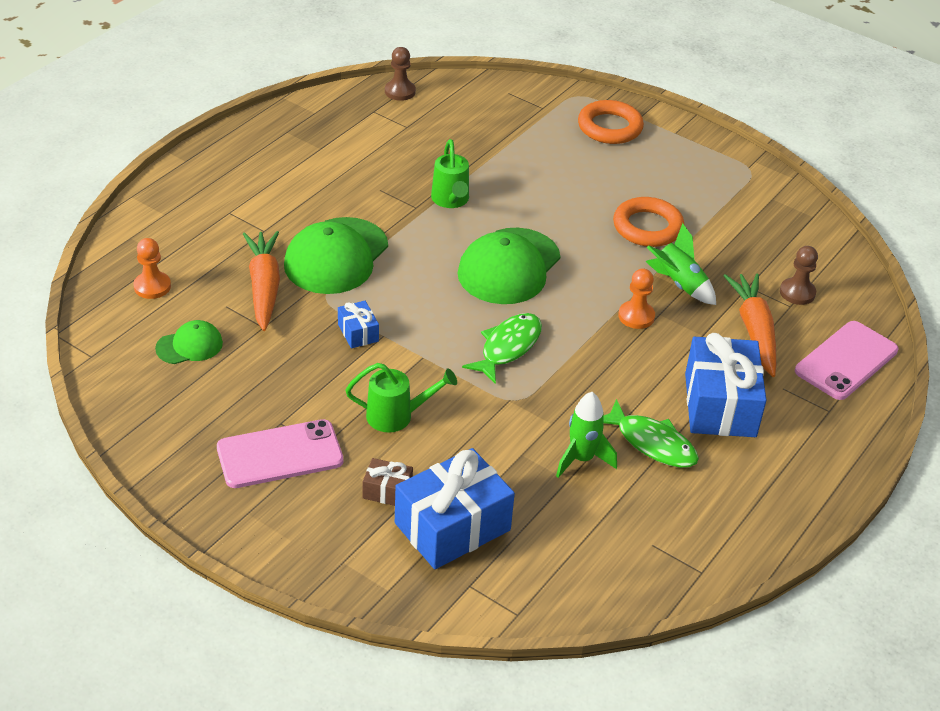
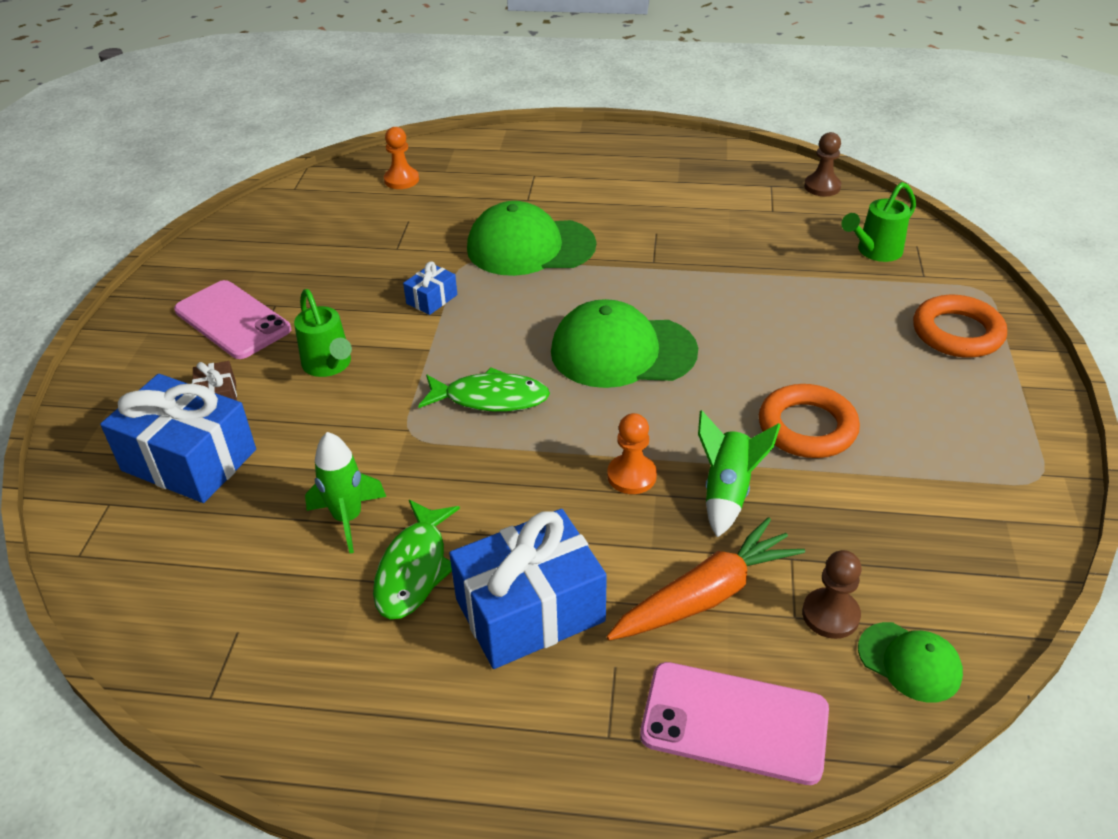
camera: 65 degrees right, 0 degrees up
(189, 346) = (341, 224): green cap -> green cap (909, 662)
(264, 287) = (450, 228): orange carrot -> none
(451, 200) = (688, 277): green watering can -> green watering can (875, 252)

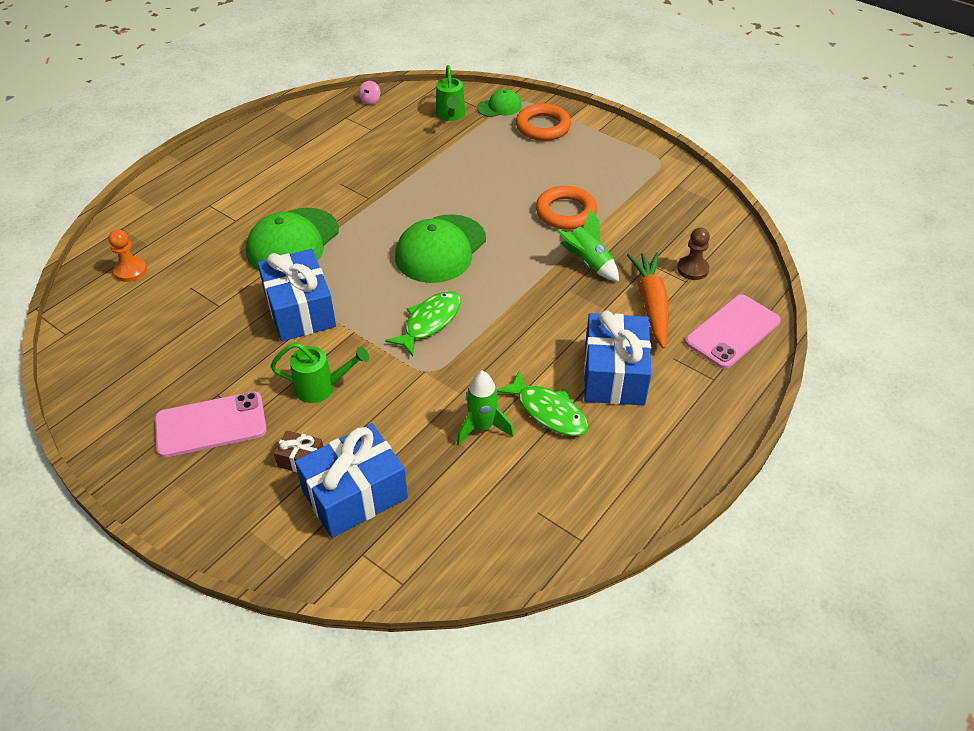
camera: 60 degrees left, 5 degrees up
(432, 299) = (300, 310): blue gift -> blue gift, size x2.15
(631, 476) = (547, 292): orange pawn -> none
(822, 187) = (370, 100): brown pawn -> pink spinning top
(909, 662) = (735, 259): green cap -> green cap (499, 107)

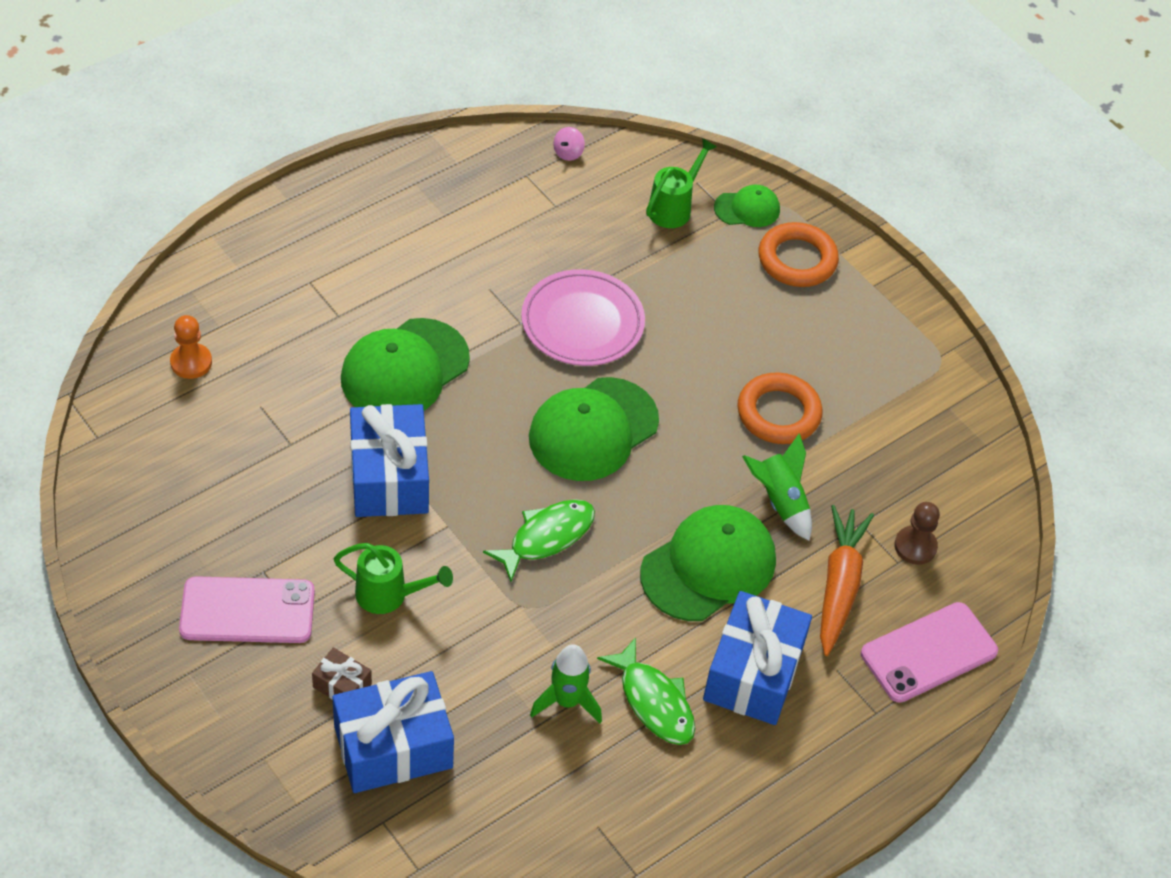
camera: 10 degrees right, 5 degrees up
(411, 189) = (582, 322): none -> pink plate
(450, 115) = (673, 207): green watering can -> green watering can turned 150 degrees counterclockwise
(554, 314) = (708, 566): none -> green cap

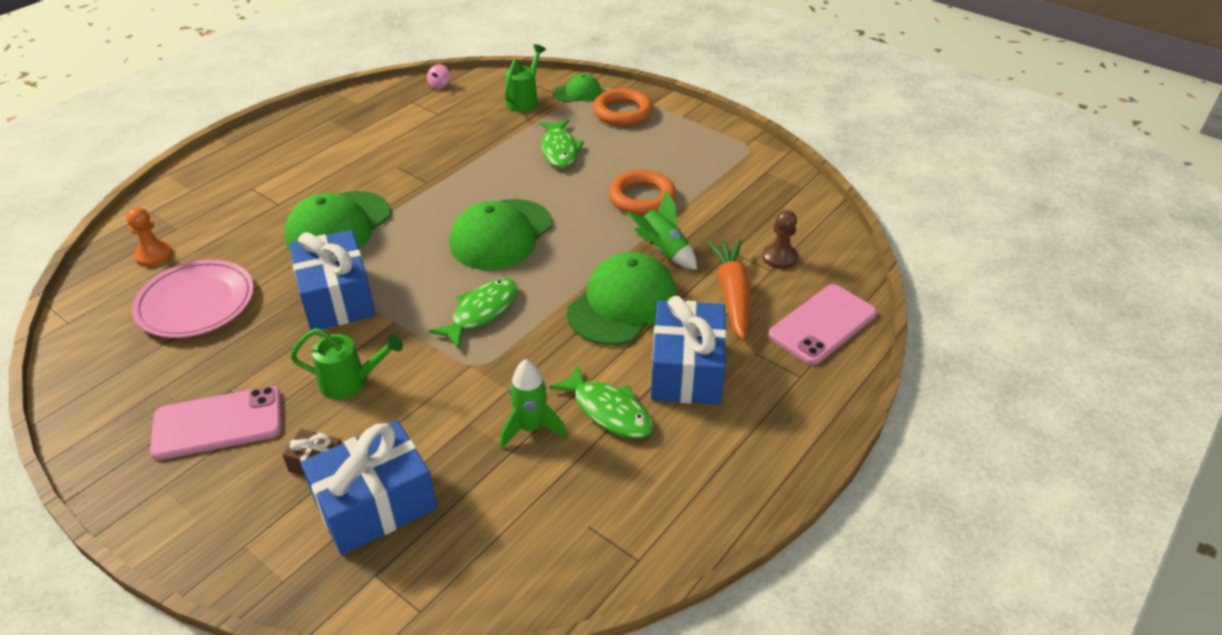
camera: 10 degrees left, 10 degrees down
(582, 322) = (475, 173): pink plate -> pink plate (196, 303)
(697, 308) = (559, 150): none -> green fish

